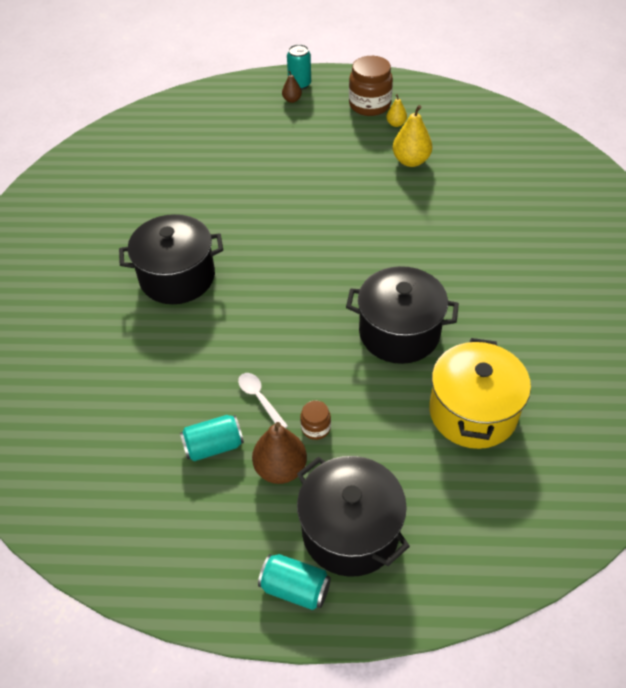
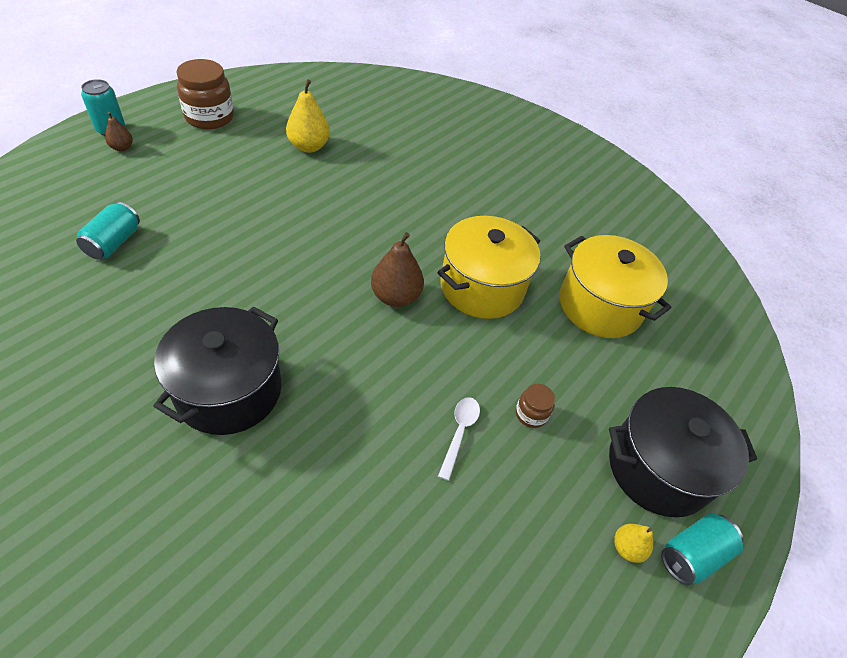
camera: 60 degrees left, 0 degrees up
(213, 446) = (483, 512): turquoise can -> turquoise can (114, 243)
(259, 398) = (459, 432): white spoon -> white spoon turned 105 degrees clockwise
(280, 468) = (554, 473): brown pear -> brown pear (395, 297)
(396, 124) = (255, 122): yellow pear -> yellow pear (627, 548)
(399, 333) = (482, 287): black pot -> yellow pot

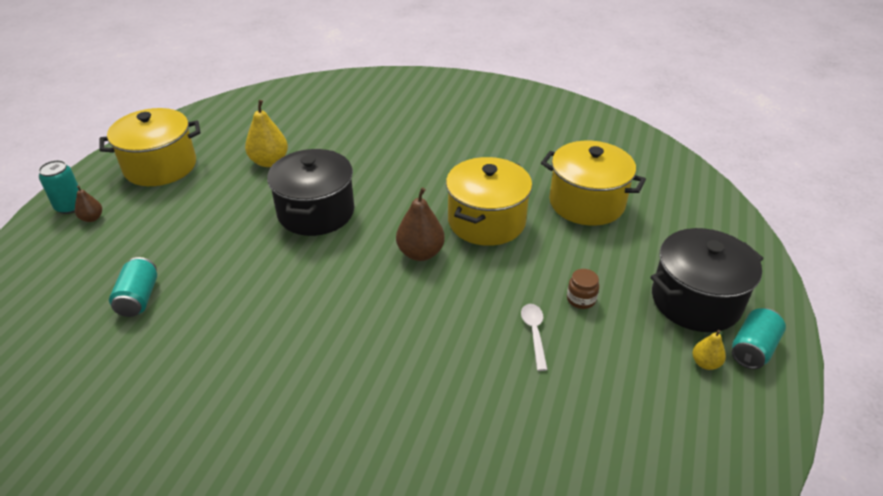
camera: 15 degrees left, 10 degrees down
(209, 117) = (160, 166): brown jar -> yellow pot
(229, 390) = (324, 375): black pot -> black pot (316, 212)

